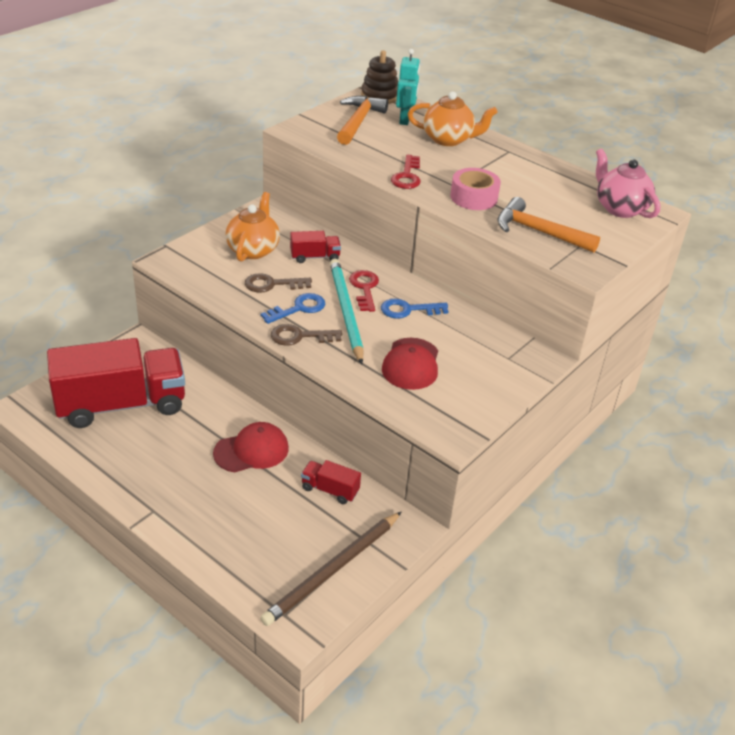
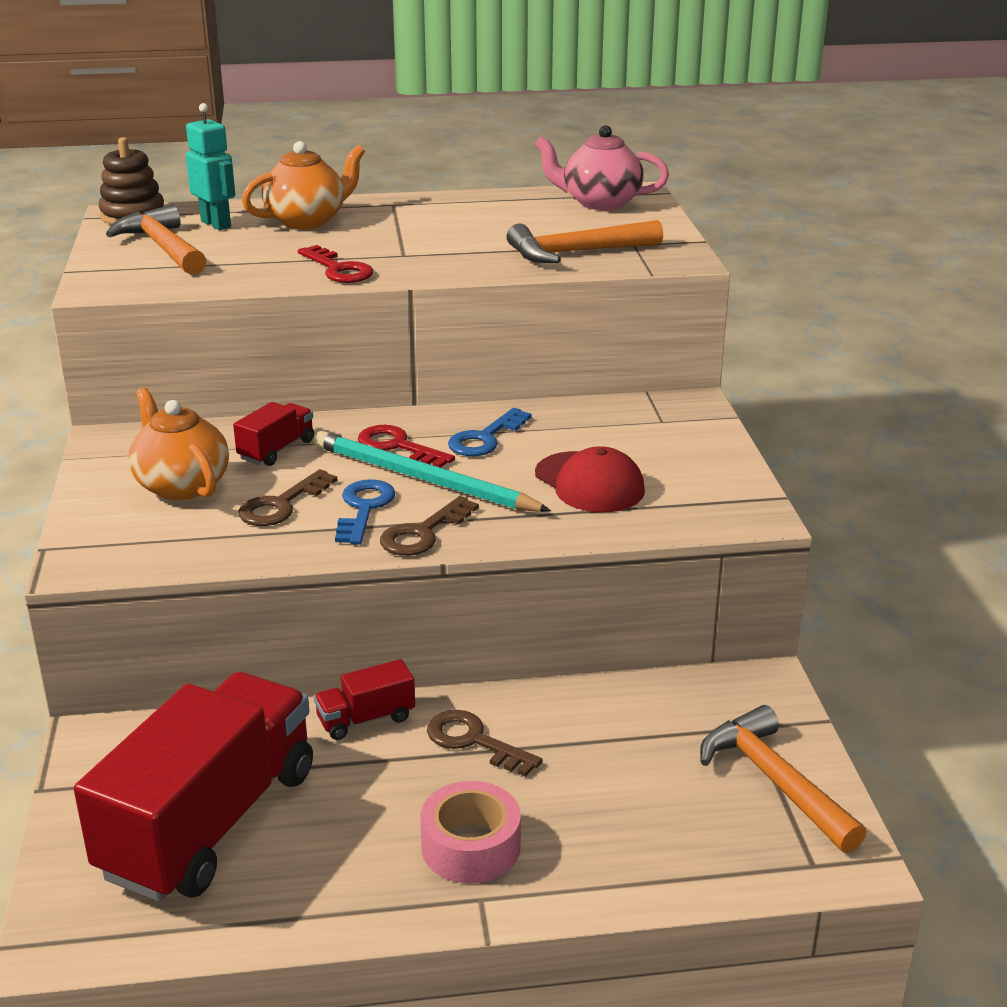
camera: 45 degrees left, 10 degrees down
(251, 451) = (474, 741): red cap -> brown key
(330, 490) = (629, 711): red truck -> red truck (366, 719)
(332, 570) = (775, 781): brown pencil -> orange hammer
(474, 197) = (451, 255): pink tape -> pink tape (471, 846)

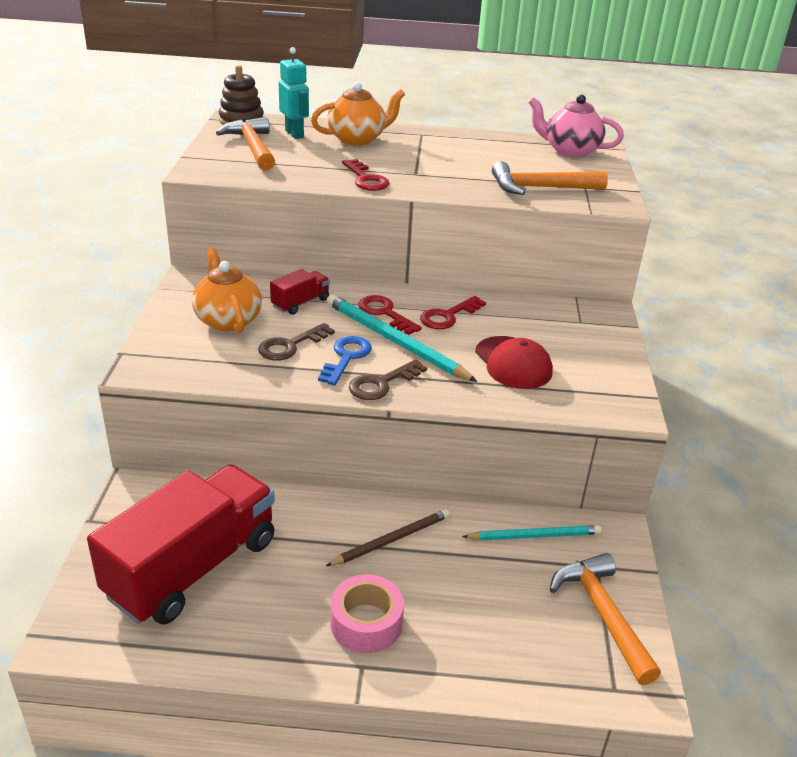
camera: 10 degrees right, 5 degrees up
(366, 719) = (321, 508): red truck -> none
(474, 741) = (391, 540): brown key -> brown pencil
(485, 438) = (448, 316): blue key -> red key
(662, 704) = (534, 536): none -> turquoise pencil

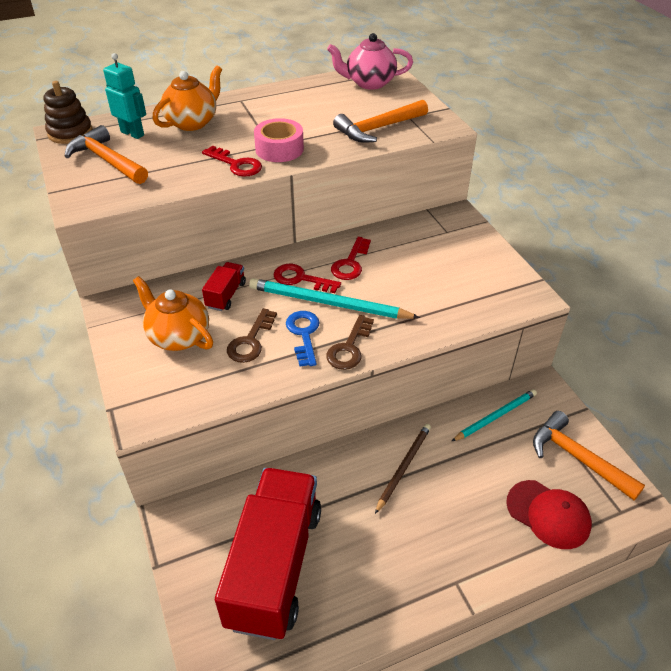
camera: 25 degrees left, 10 degrees up
(366, 623) = (434, 545): pink tape -> pink tape (279, 149)
(513, 363) = (428, 288): red cap -> red cap (548, 514)

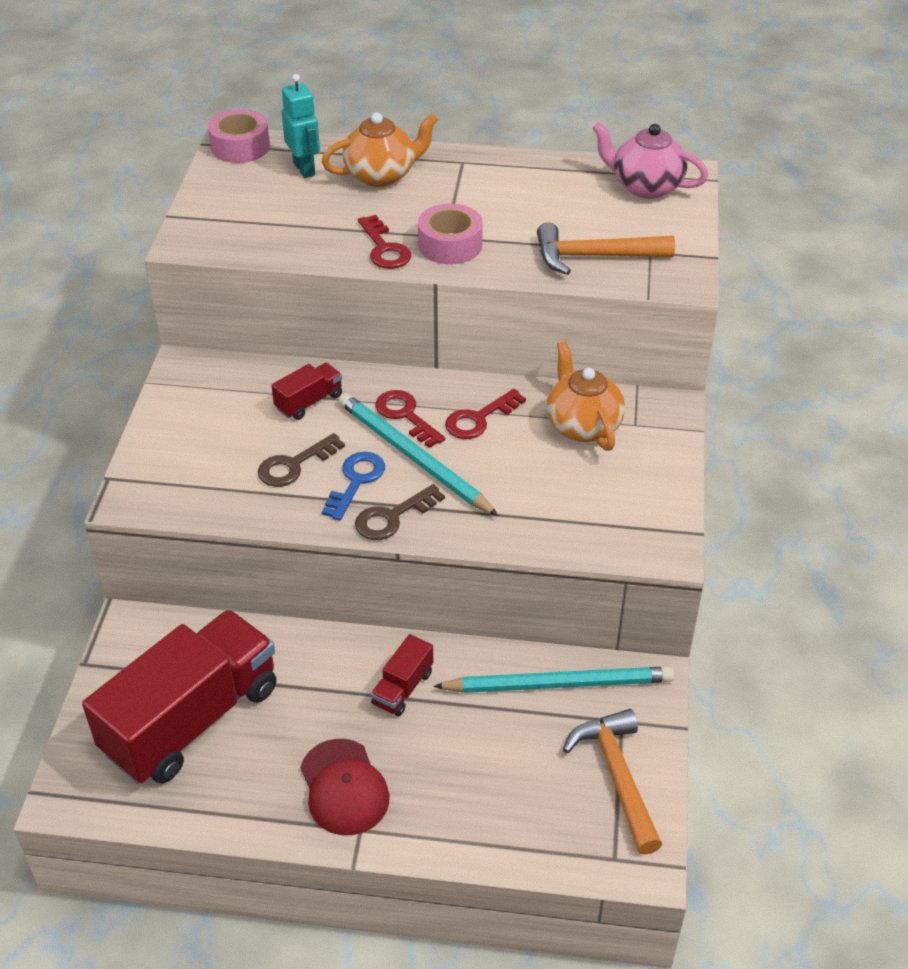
camera: 30 degrees right, 0 degrees up
(70, 133) = (240, 146): brown stacking toy -> pink tape
(107, 160) = (252, 196): orange hammer -> none
(178, 336) = (225, 429): orange teapot -> orange teapot (582, 425)
(403, 467) = (403, 688): brown pencil -> red truck
(495, 416) = (559, 684): turquoise pencil -> turquoise pencil, size x1.55
(548, 514) = (524, 817): red cap -> red cap (344, 787)

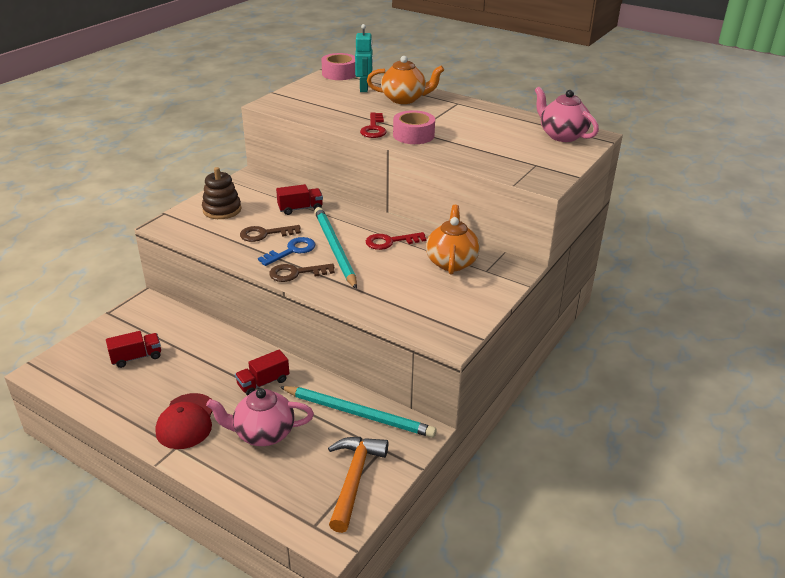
camera: 25 degrees right, 10 degrees down
(191, 719) = (136, 357): red truck -> red truck, size x0.42
(193, 442) = (222, 210): none -> brown stacking toy
(406, 416) = (348, 229): red key -> none
(460, 762) = (263, 433): none -> pink teapot
(594, 256) = (497, 159): orange hammer -> none

